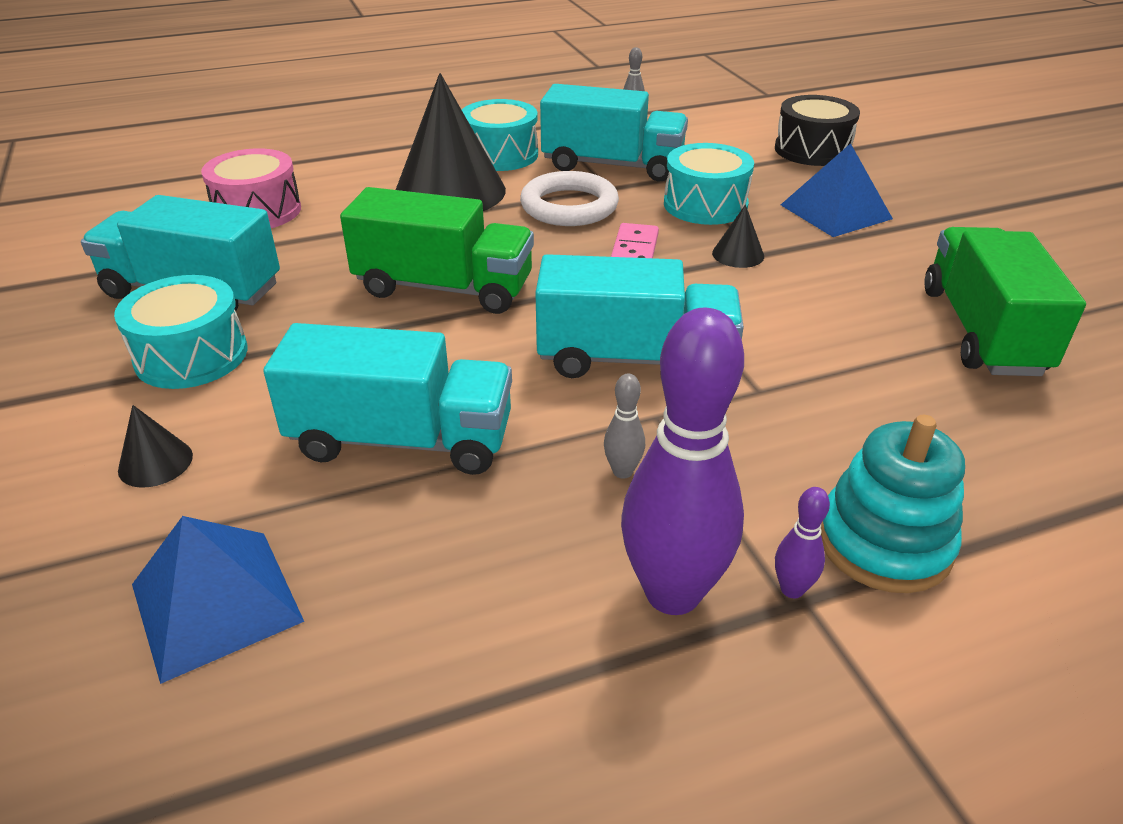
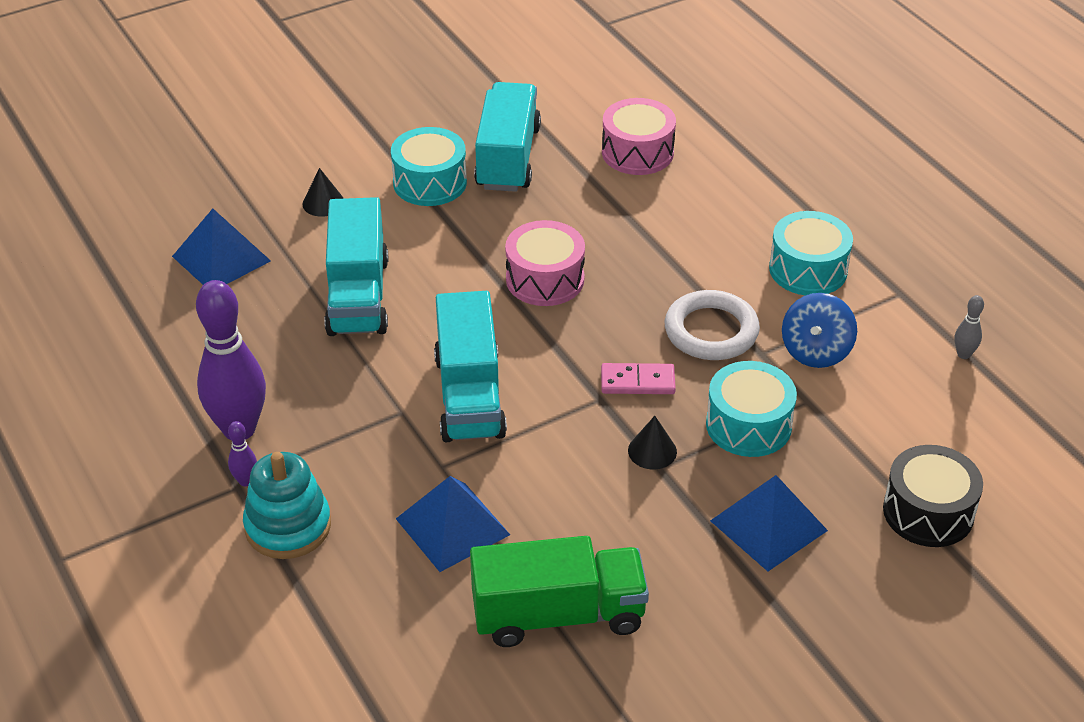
camera: 80 degrees right, 5 degrees up
(444, 288) = (545, 279): green truck -> pink drum
(450, 191) = (713, 251): black cone -> none
(612, 165) = (816, 351): turquoise truck -> blue spinning top
(622, 471) = (340, 399): grey bowling pin -> none
(862, 390) = (452, 526): none -> blue pyramid

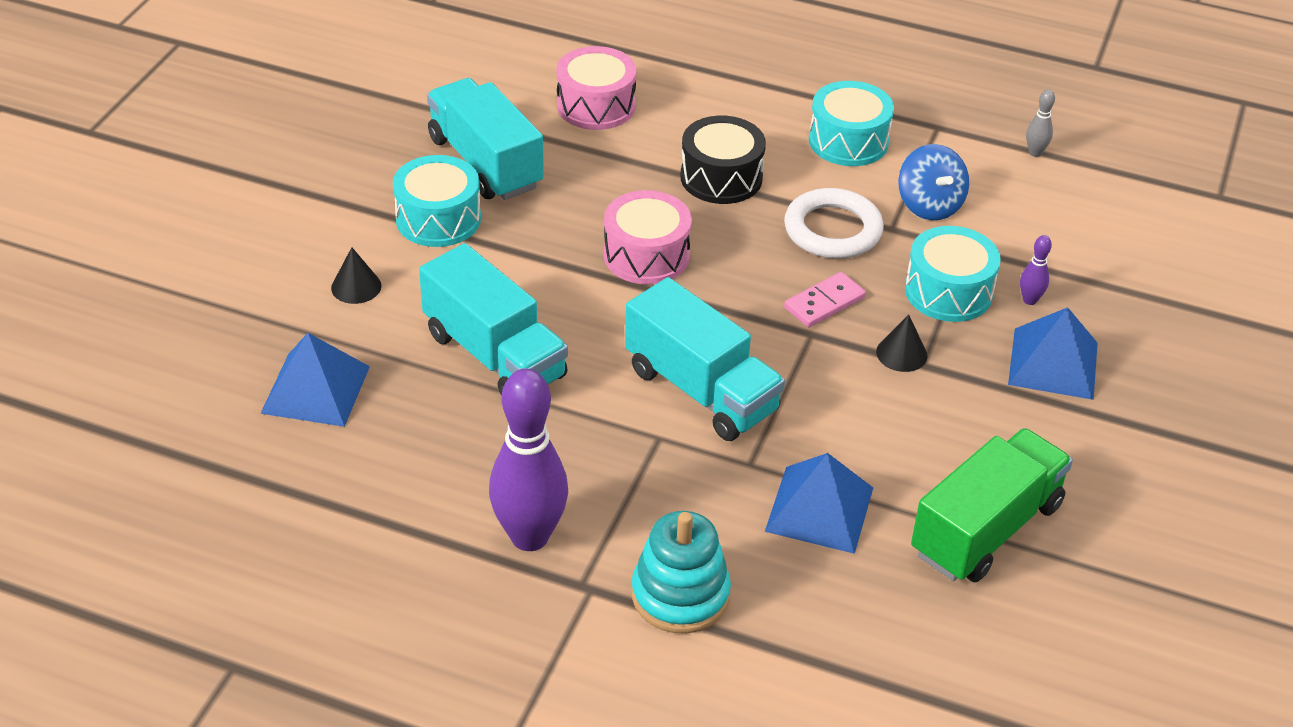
camera: 40 degrees left, 0 degrees up
(245, 481) = (593, 579): purple bowling pin -> purple bowling pin (1030, 300)
(928, 512) = (1147, 288): black drum -> black drum (721, 177)

